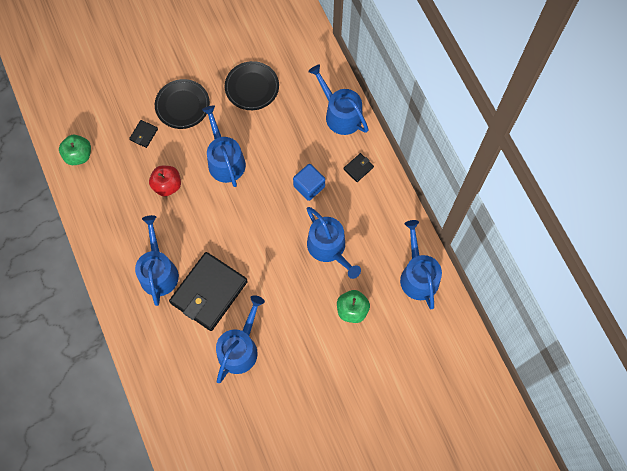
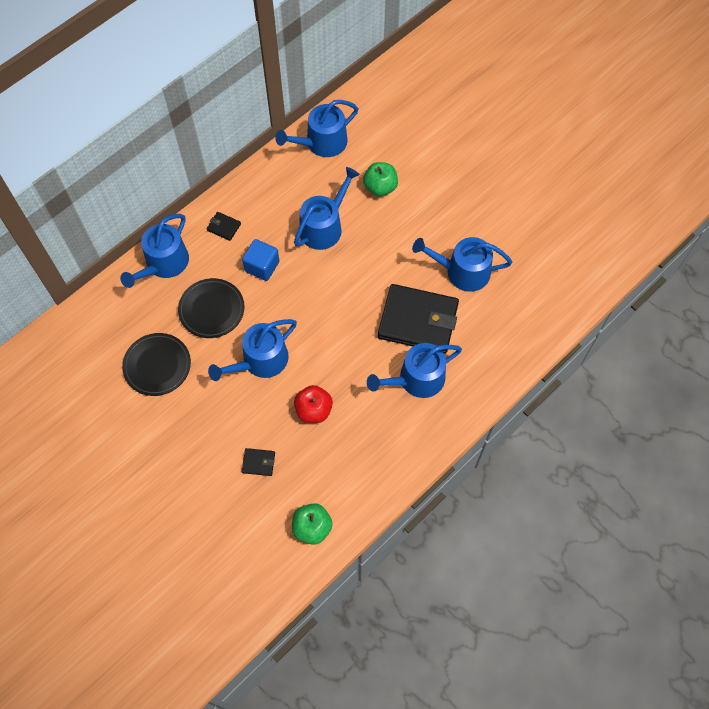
camera: 110 degrees left, 5 degrees down
(182, 105) = (205, 434): black plate -> black plate (211, 310)

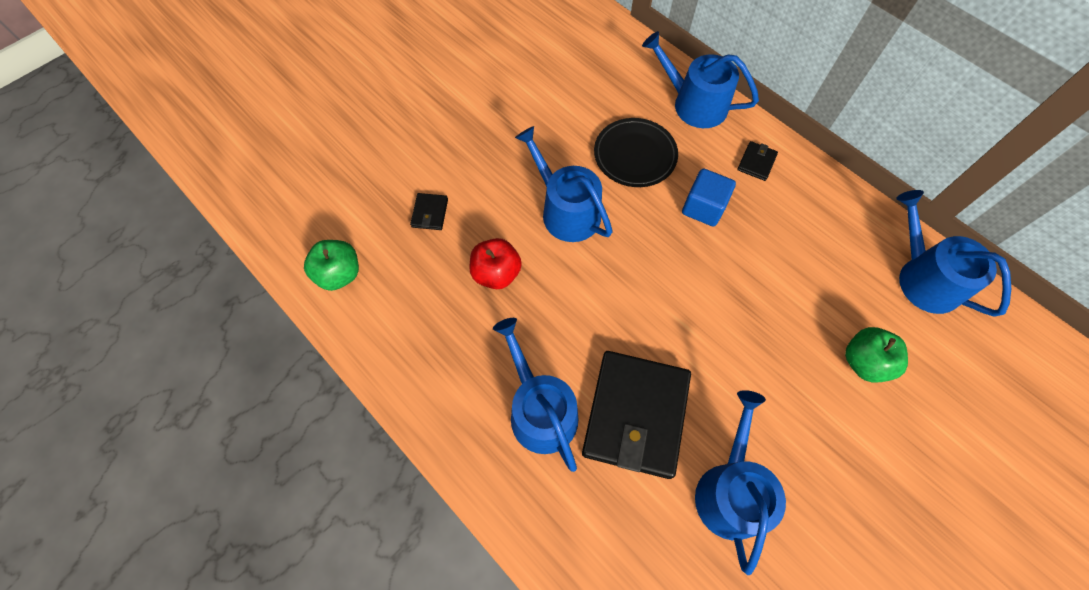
camera: 90 degrees right, 0 degrees up
(157, 366) = (558, 106): black plate -> none
(324, 226) = (779, 283): blue watering can -> none

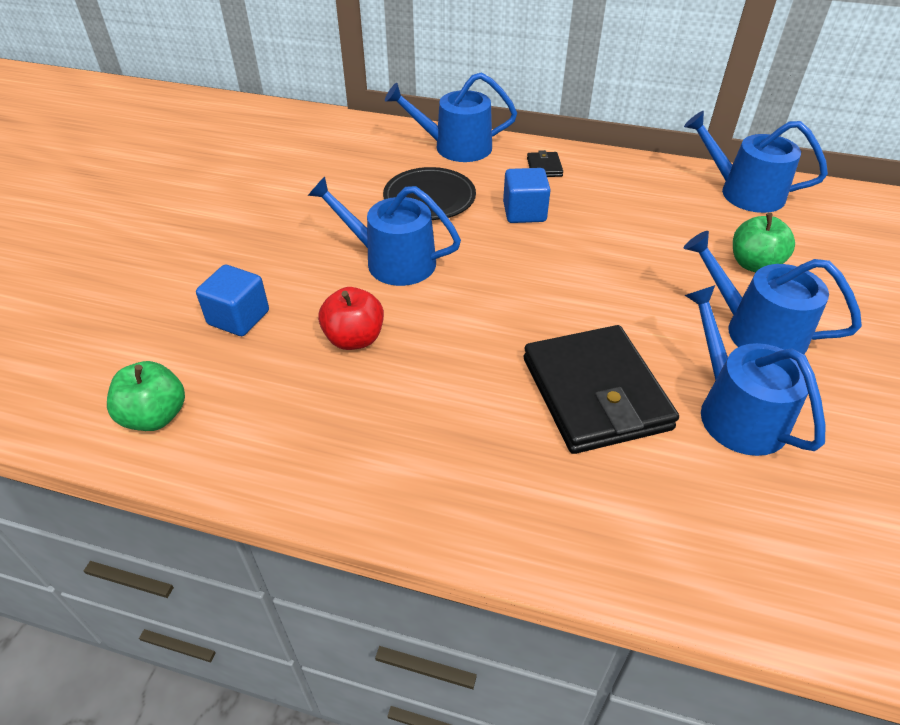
camera: 30 degrees left, 20 degrees down
(430, 213) = (238, 318): black wallet -> blue cube
(540, 410) = (493, 436): blue watering can -> blue watering can (756, 331)

